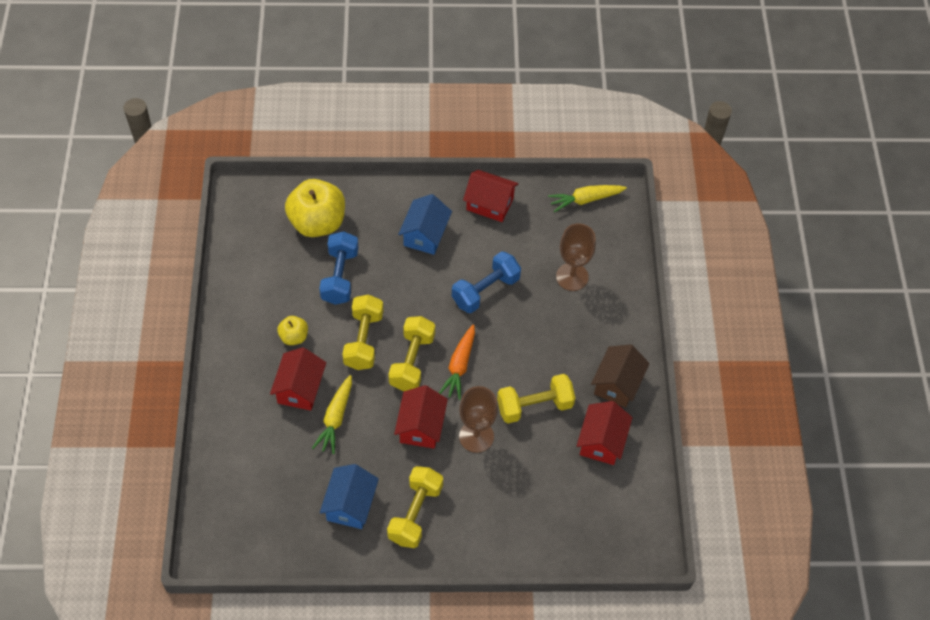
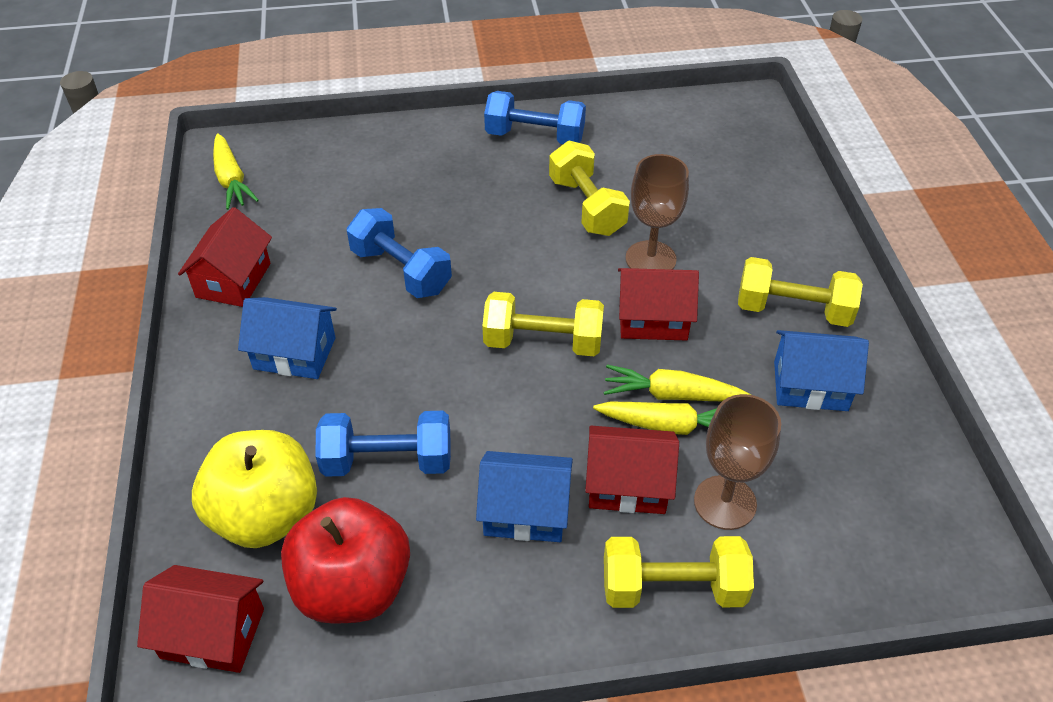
camera: 95 degrees left, 10 degrees down
(268, 258) = (353, 587): none -> red apple
(294, 337) = (525, 512): yellow apple -> blue house
(358, 424) = (671, 395): none -> yellow carrot
(363, 340) = (515, 409): yellow dumbbell -> yellow dumbbell (673, 588)
(459, 366) = (540, 287): orange carrot -> none
(572, 277) = (369, 185): brown goblet -> brown goblet (725, 502)
(601, 441) = (621, 145): red house -> red house (212, 633)
(617, 384) = (535, 137): brown house -> blue dumbbell

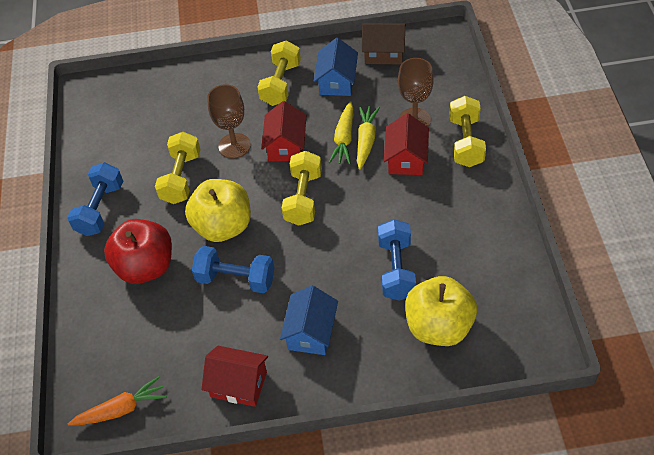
camera: 85 degrees left, 5 degrees up
(212, 633) = (517, 339): red house -> none
(231, 180) = (121, 409): yellow carrot -> orange carrot
(353, 587) = (481, 276): red apple -> red apple (145, 267)
(401, 271) = (236, 279): blue dumbbell -> blue dumbbell turned 60 degrees clockwise
(495, 254) = (223, 226): none -> yellow apple
(525, 512) = (426, 202): blue house -> none
(587, 206) = (181, 178): yellow dumbbell -> yellow dumbbell turned 60 degrees counterclockwise
(900, 459) = (384, 53): none -> brown house

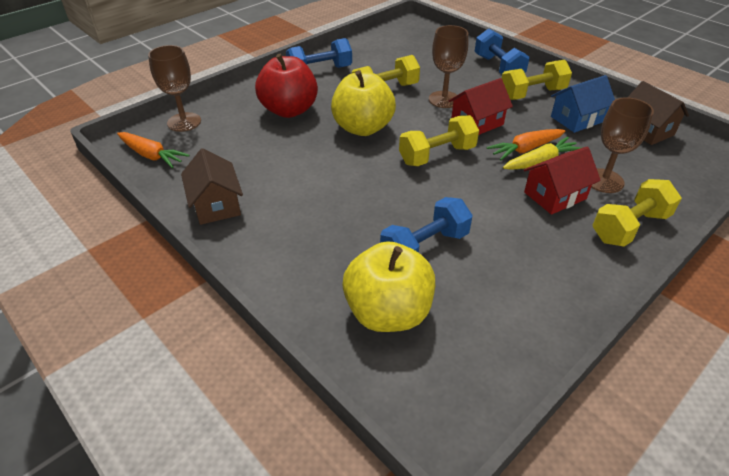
camera: 50 degrees right, 10 degrees down
(87, 361) = (184, 122): none -> brown goblet
(236, 279) = (319, 156): blue dumbbell -> blue dumbbell (498, 67)
(238, 384) = (216, 205): red house -> brown house
(311, 332) = (303, 223): blue house -> none
(344, 139) = (525, 149): yellow carrot -> orange carrot

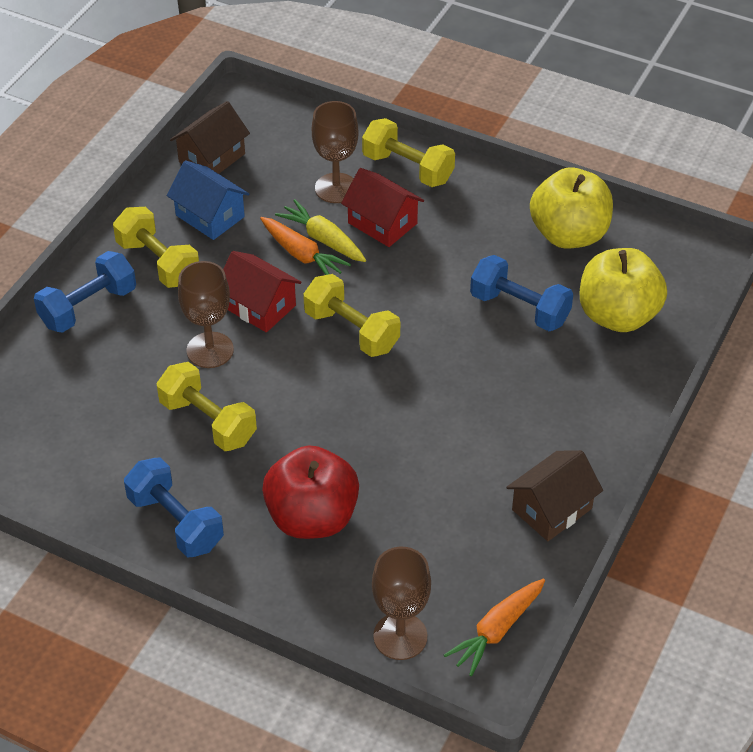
camera: 110 degrees left, 5 degrees up
(152, 156) = (496, 631): orange carrot -> orange carrot turned 150 degrees counterclockwise
(363, 128) = (322, 419): yellow apple -> yellow apple (569, 234)

